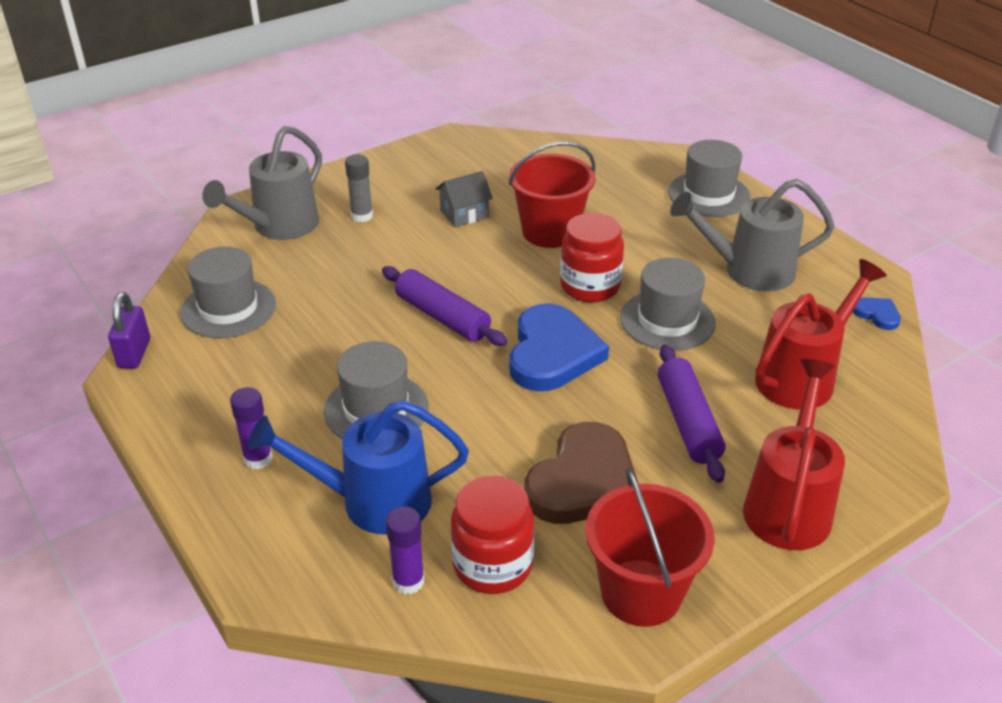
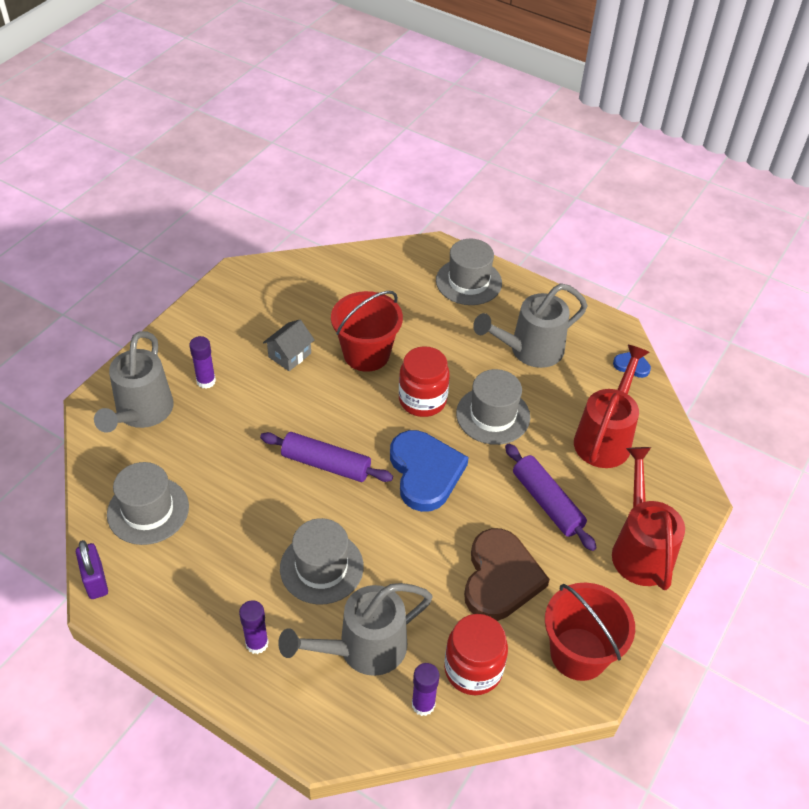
camera: 25 degrees left, 10 degrees up
(362, 216) = (206, 381): grey glue stick -> purple glue stick
(372, 501) = (363, 649): blue watering can -> grey watering can

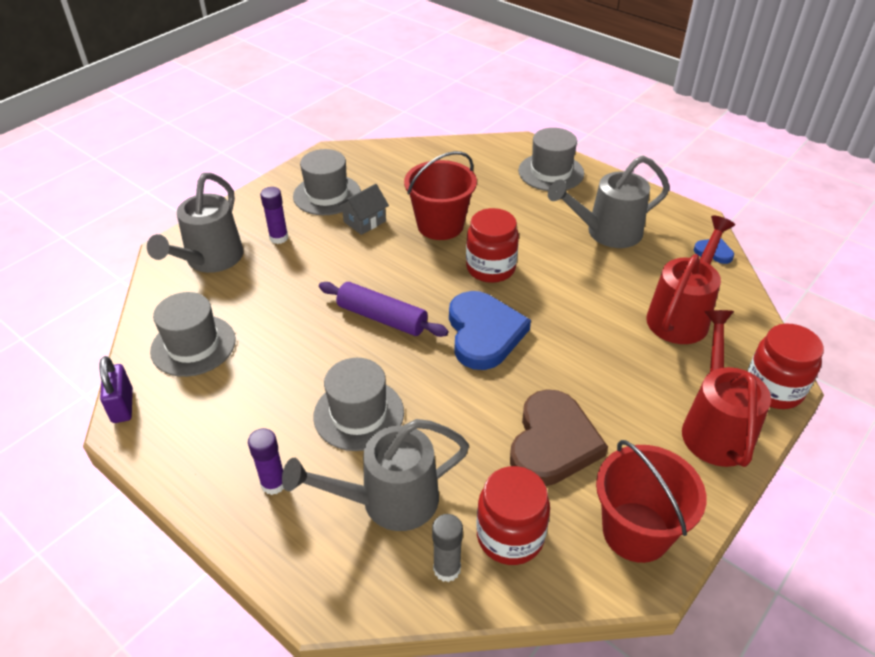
camera: 10 degrees right, 5 degrees down
(423, 704) = (447, 569): purple glue stick -> grey glue stick
(493, 415) = (562, 286): grey hat -> grey hat (327, 195)
(547, 502) = (612, 372): purple rolling pin -> none
(689, 506) = (773, 389): none -> red jar

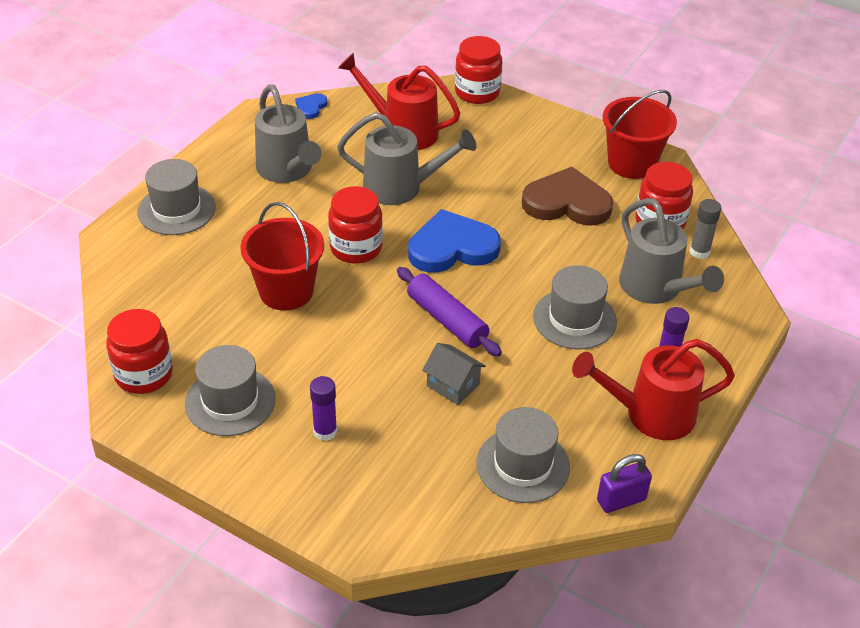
camera: 100 degrees left, 0 degrees up
(210, 260) = (378, 490): grey watering can -> grey watering can (401, 188)
(364, 221) = (284, 356): grey house -> grey house (453, 385)
(367, 159) = (144, 374): none -> red jar
(382, 318) = (447, 320): purple rolling pin -> purple rolling pin turned 60 degrees counterclockwise
(715, 427) = (524, 122): red watering can -> red watering can (650, 414)

